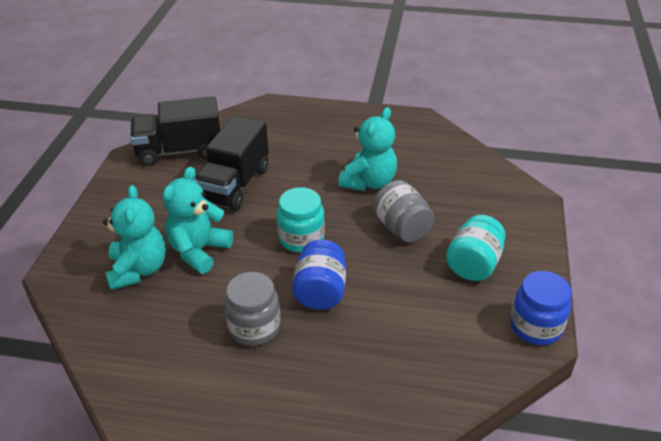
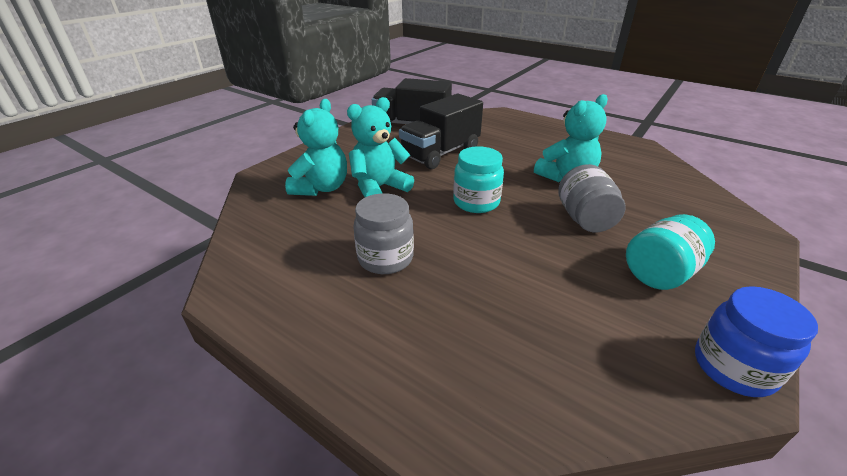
camera: 25 degrees right, 5 degrees down
(320, 292) = (469, 248): blue jar -> none

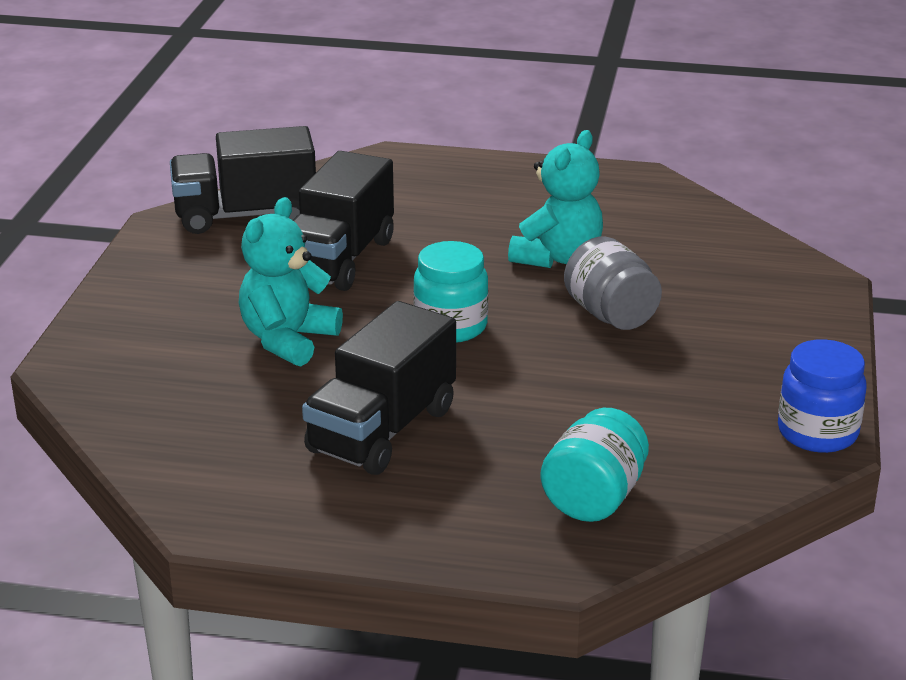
camera: 25 degrees left, 5 degrees down
(321, 188) = (195, 362): turquoise teddy bear -> none
(385, 258) = (382, 430): grey jar -> black truck
(660, 273) = (723, 360): turquoise jar -> turquoise jar (594, 498)

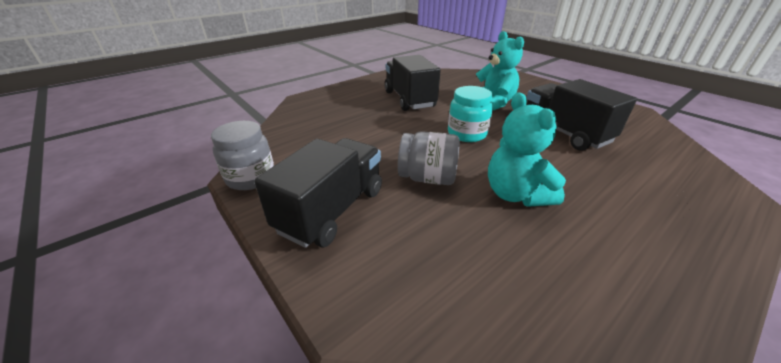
camera: 130 degrees right, 5 degrees up
(245, 215) = (637, 127): black truck -> black truck (332, 210)
(594, 498) = (316, 114): turquoise jar -> none
(817, 433) = (251, 177): blue jar -> grey jar

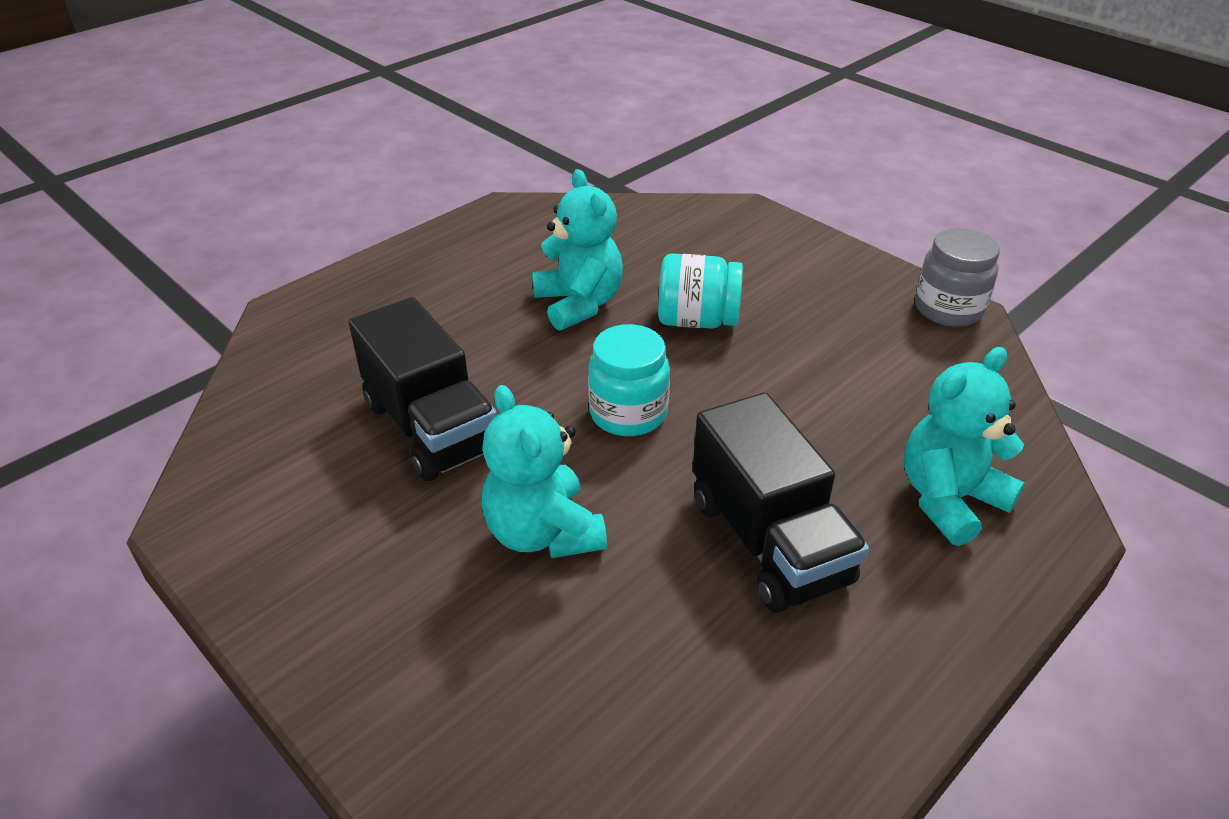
camera: 175 degrees right, 5 degrees up
(332, 210) = (807, 276): black truck -> none
(336, 105) = (949, 499): none -> turquoise teddy bear
(427, 178) = (697, 320): grey jar -> turquoise jar

